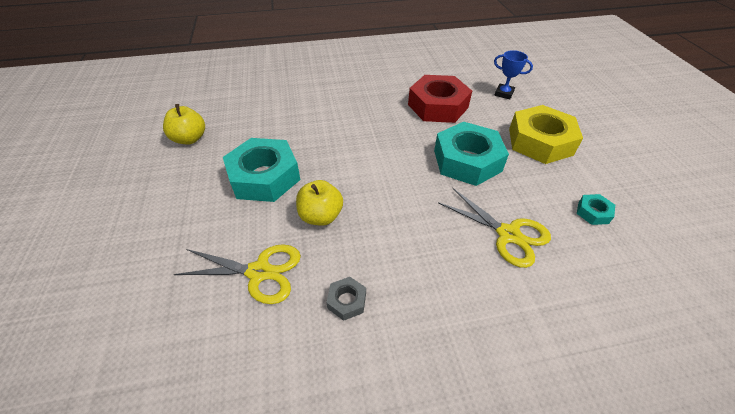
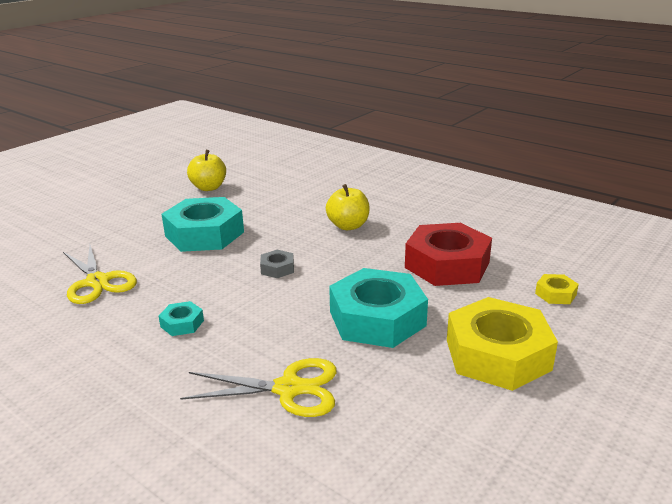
camera: 50 degrees right, 20 degrees down
(321, 216) = (188, 278): yellow apple -> yellow apple (348, 226)
(347, 301) = (104, 332): grey nut -> grey nut (277, 268)
(504, 93) = (555, 294): blue trophy -> yellow nut
(508, 234) = (288, 389): yellow scissors -> yellow scissors turned 90 degrees counterclockwise
(593, 212) = (412, 442): turquoise nut -> turquoise nut (182, 323)

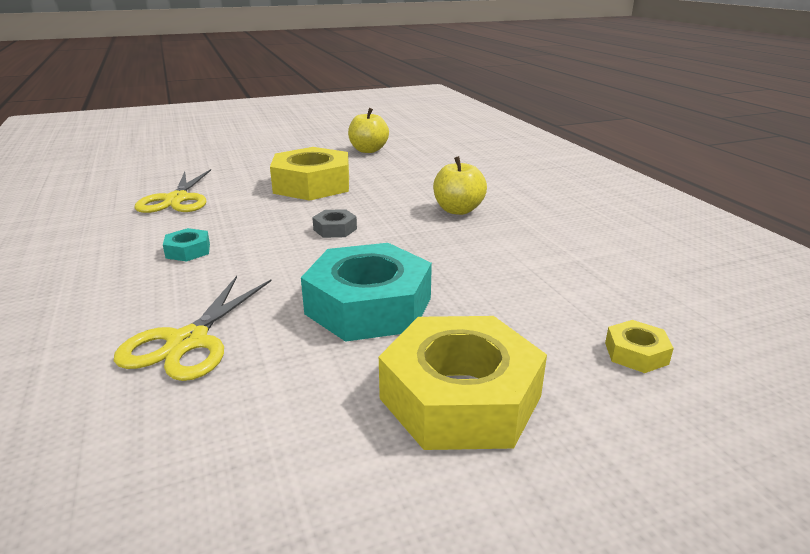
camera: 30 degrees right, 0 degrees up
(204, 234) = (312, 185): turquoise nut -> yellow nut
(288, 389) = (188, 342): yellow scissors -> yellow scissors turned 75 degrees clockwise
(447, 264) = (523, 276): red nut -> none

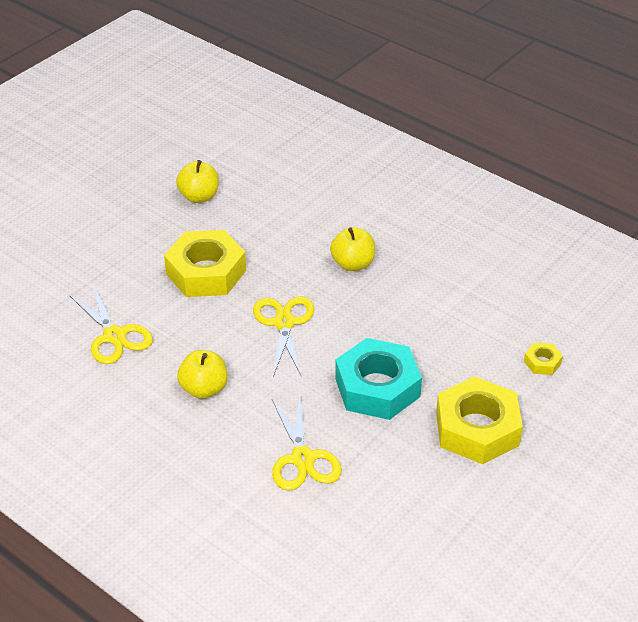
camera: 30 degrees left, 15 degrees up
(188, 251) = (204, 389): turquoise nut -> yellow apple
(335, 229) = (284, 323): grey nut -> yellow scissors

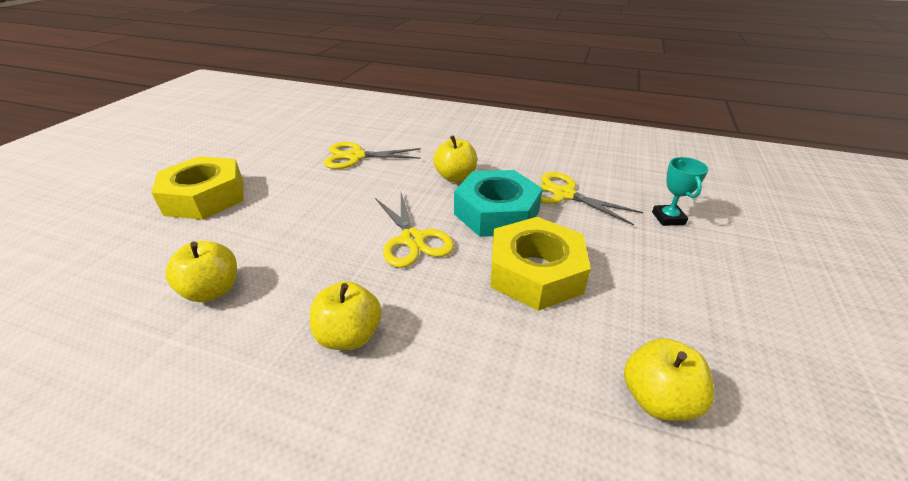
camera: 160 degrees right, 5 degrees down
(53, 287) = (668, 218): none -> turquoise trophy
(302, 458) = (356, 156): yellow scissors -> yellow scissors turned 60 degrees counterclockwise
(377, 387) = (300, 207): turquoise nut -> turquoise nut (496, 212)
(447, 317) = (213, 290): none -> yellow apple
(542, 362) = (104, 265): yellow nut -> none

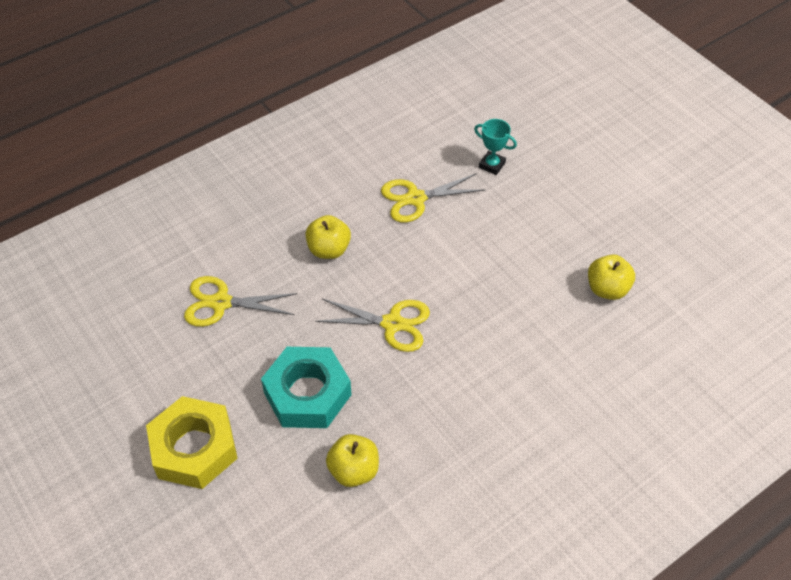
camera: 55 degrees left, 15 degrees up
(349, 335) = (463, 403): yellow apple -> none
(356, 156) = (221, 303): yellow scissors -> yellow scissors turned 60 degrees clockwise
(496, 212) = (402, 254): turquoise nut -> turquoise nut (307, 394)
(535, 272) = (484, 275): yellow nut -> none

